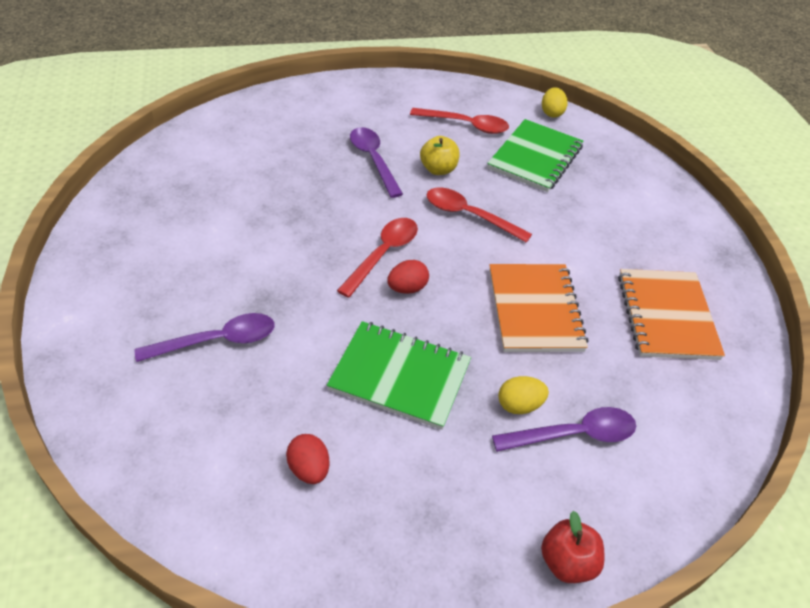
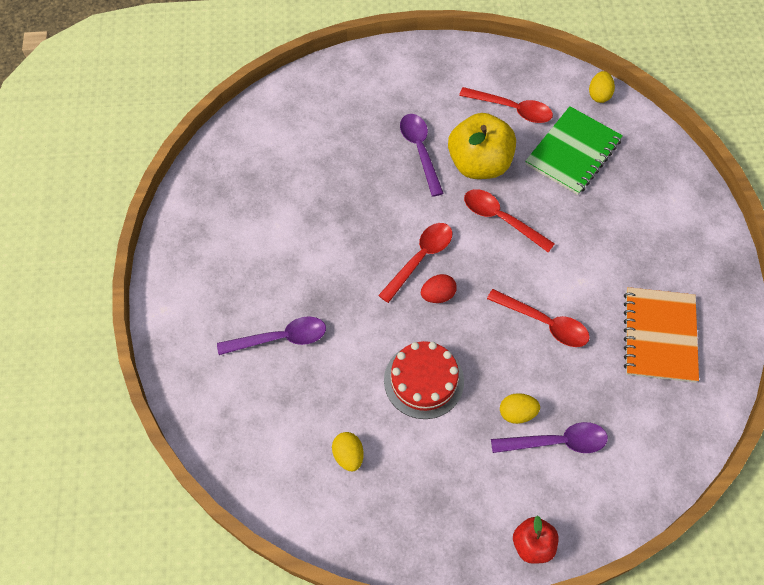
camera: 10 degrees right, 15 degrees up
(309, 469) = (348, 455): red egg -> yellow egg
(400, 376) = (423, 380): green notebook -> red cake
(438, 169) = (479, 164): yellow apple -> yellow apple, size x1.83
(534, 310) = (544, 323): orange notebook -> red spoon

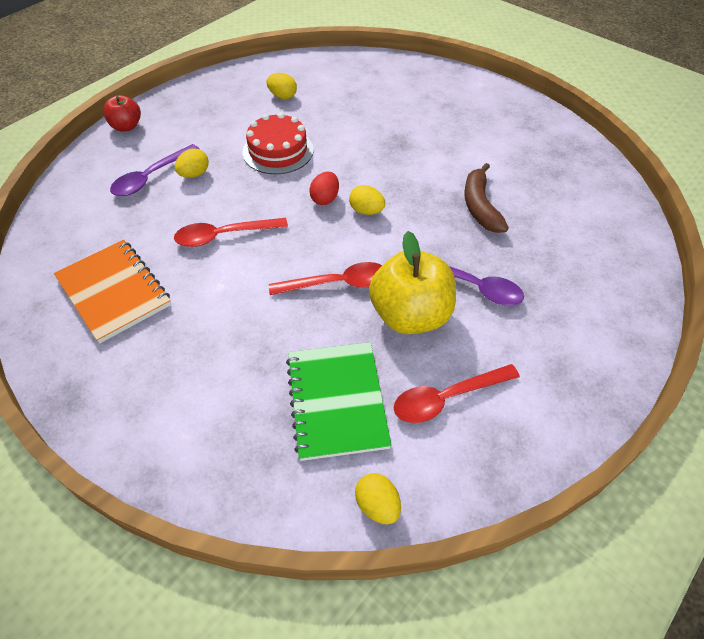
camera: 135 degrees right, 10 degrees down
(280, 338) = (395, 113): purple spoon -> none
(339, 196) = (480, 206): none -> brown banana
(420, 258) = (366, 211): red spoon -> yellow egg

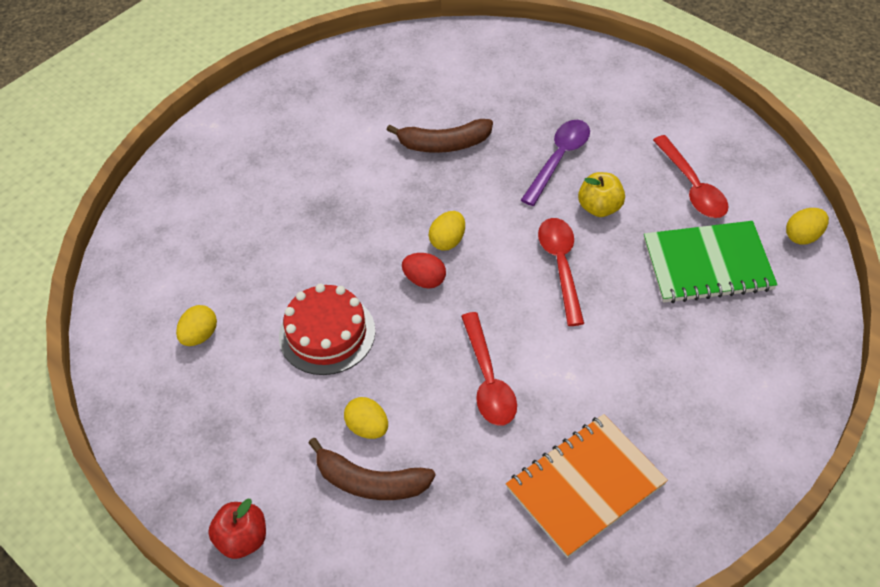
camera: 85 degrees left, 0 degrees up
(151, 177) = (370, 482): purple spoon -> brown banana
(410, 315) = (600, 208): yellow apple -> yellow apple, size x0.55

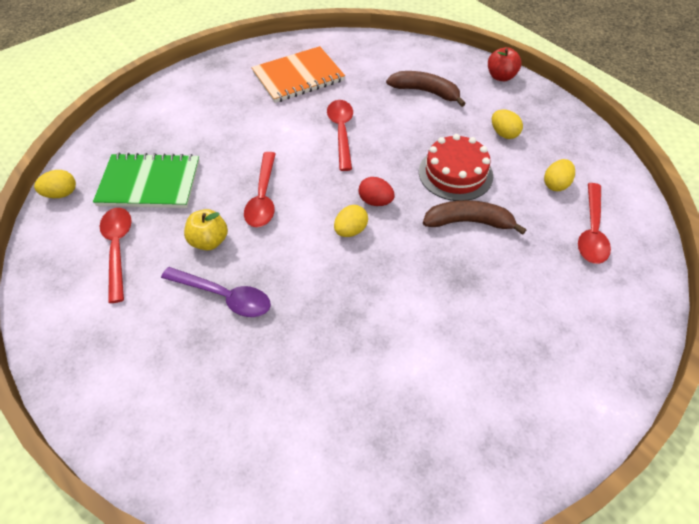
camera: 175 degrees left, 0 degrees up
(174, 278) = (592, 231): none -> red spoon
(368, 427) = (426, 117): yellow egg -> yellow egg (504, 134)
(444, 144) = (335, 334): brown banana -> brown banana (468, 222)
(559, 159) = (224, 296): purple spoon -> purple spoon turned 105 degrees counterclockwise

